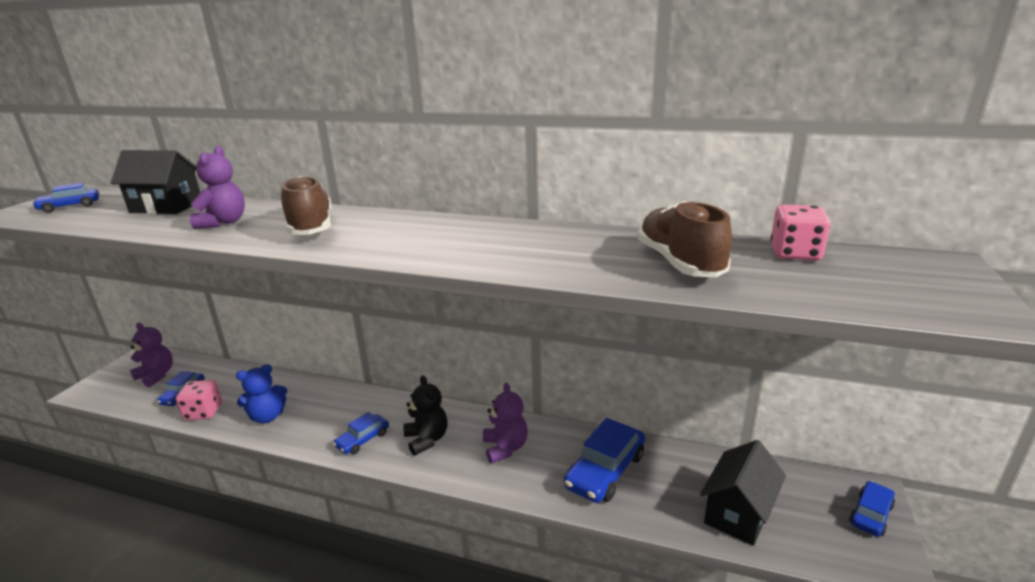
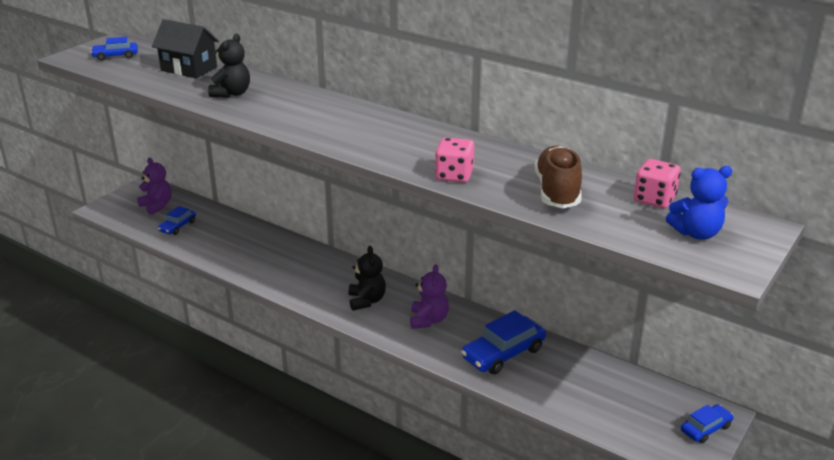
camera: 15 degrees right, 5 degrees up
(203, 412) = (193, 244): pink dice -> pink dice (454, 175)
(223, 222) = (232, 93): purple teddy bear -> black teddy bear
(267, 417) = (243, 258): blue teddy bear -> blue teddy bear (696, 233)
(311, 227) = (297, 110): brown shoe -> none
(363, 440) = (315, 291): blue car -> none
(738, 513) = (595, 404): black house -> none

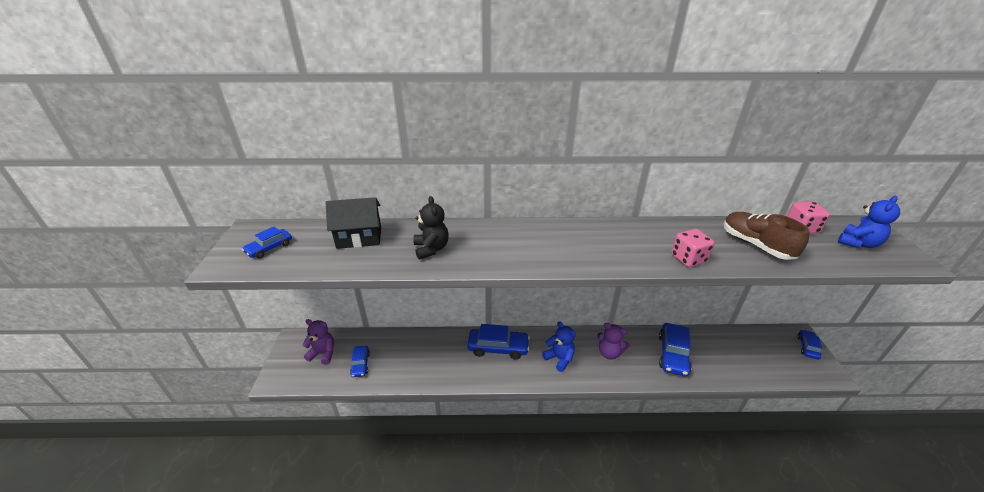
camera: 35 degrees left, 5 degrees up
(316, 266) = (498, 348): none -> blue car
(366, 301) = (559, 358): black teddy bear -> blue teddy bear
(428, 320) = (609, 353): purple teddy bear -> purple teddy bear turned 150 degrees clockwise

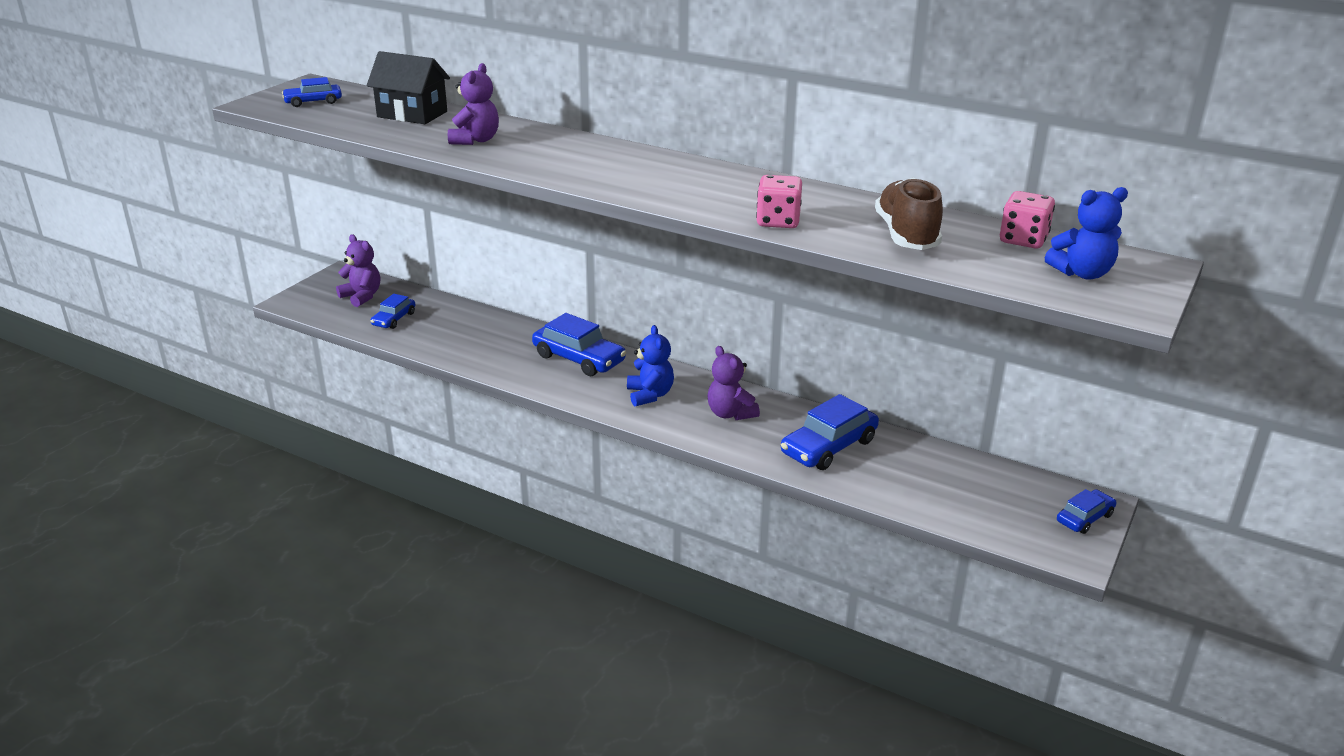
camera: 30 degrees right, 5 degrees down
(431, 249) = (475, 140): black teddy bear -> purple teddy bear

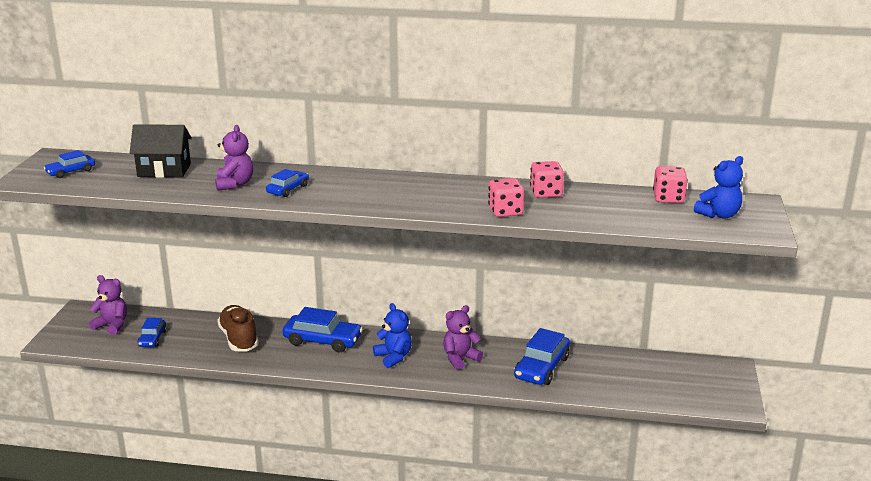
camera: 20 degrees left, 5 degrees down
(730, 413) = (460, 358): purple teddy bear -> purple teddy bear turned 105 degrees clockwise
(853, 207) = (546, 193): none -> pink dice
(906, 235) = (595, 207): brown shoe -> brown shoe (239, 339)
(1084, 518) = (729, 379): blue car -> blue car (288, 189)

